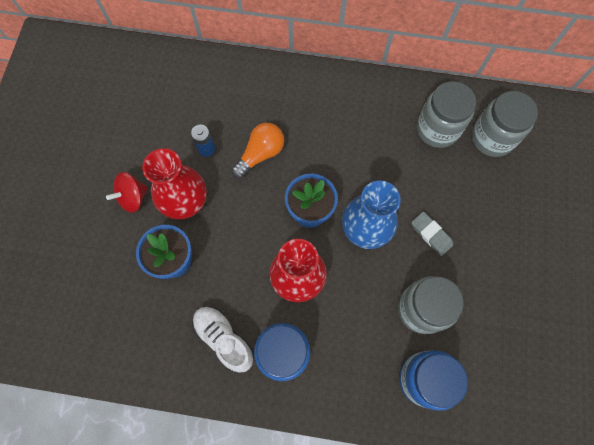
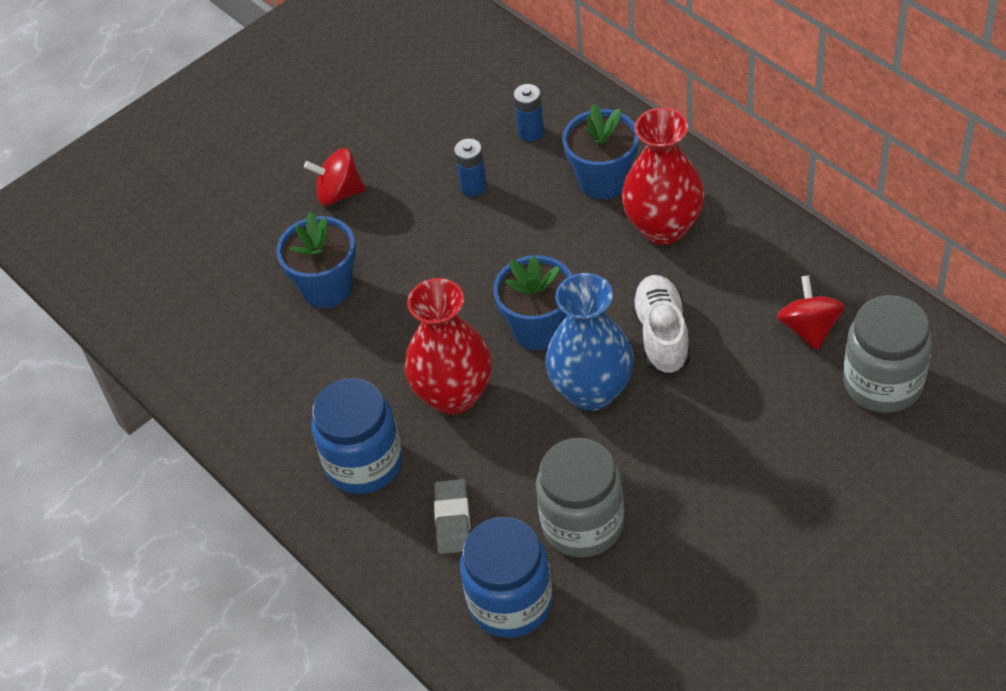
camera: 45 degrees right, 20 degrees down
(186, 203) = (395, 233): red vase -> red vase (663, 227)
(211, 98) = (531, 132): none -> blue battery
(224, 339) = (309, 405): white shoe -> white shoe (661, 335)
(260, 154) = (535, 229): orange light bulb -> none
(272, 105) = (603, 180): none -> blue flower pot
(431, 234) = (678, 448): grey eraser -> grey eraser (452, 519)
(437, 129) = (809, 328): grey jar -> red spinning top

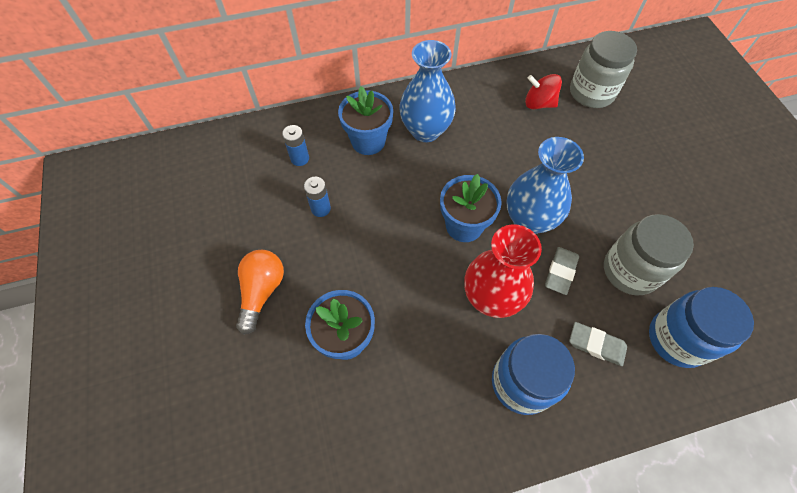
camera: 70 degrees left, 10 degrees up
(339, 193) = (262, 292): red spinning top -> orange light bulb
(533, 450) = (560, 272): none -> grey eraser
(661, 335) = (506, 167): white shoe -> none
(663, 227) = (425, 130): red vase -> blue vase

